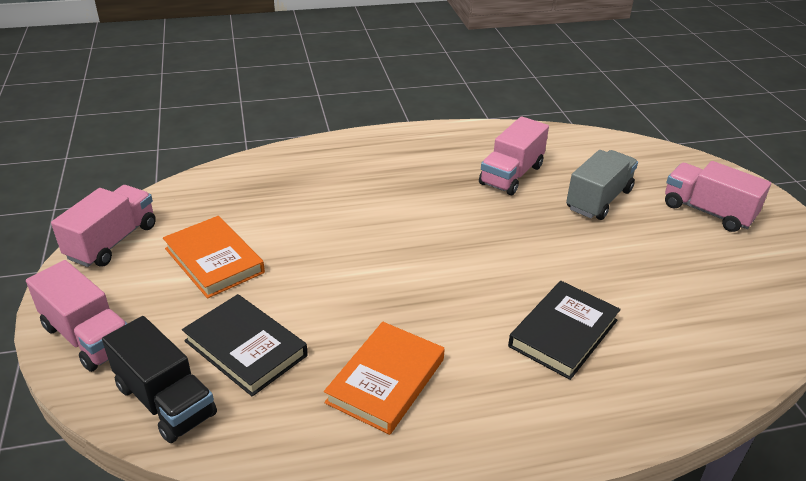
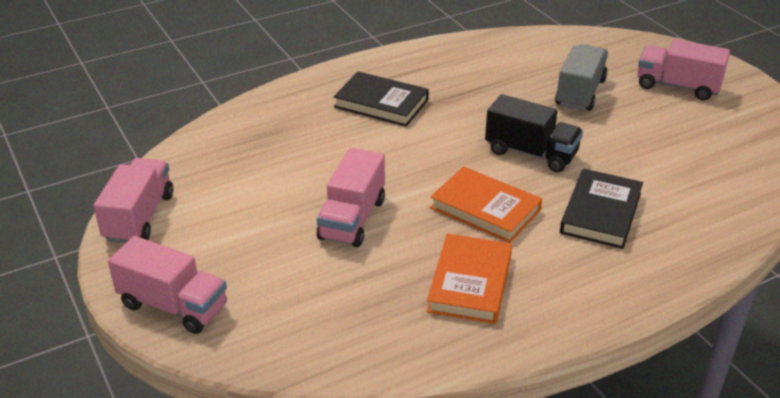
camera: 15 degrees left, 0 degrees up
(165, 401) = (283, 342): black truck -> black truck (531, 153)
(214, 260) = (253, 214): orange book -> orange book (485, 209)
(245, 348) = (330, 283): black book -> black book (381, 103)
(511, 175) = (491, 84): pink truck -> pink truck (352, 219)

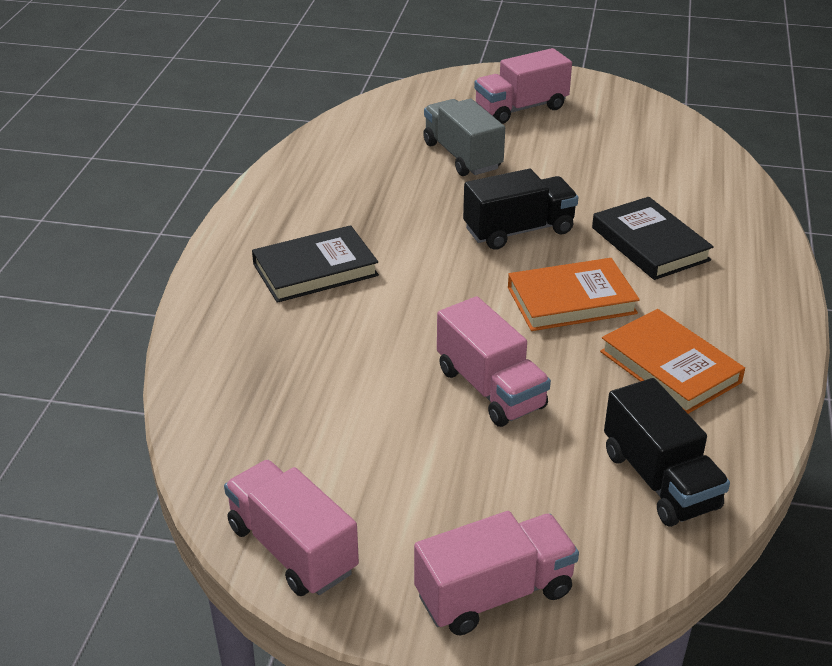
camera: 50 degrees left, 0 degrees up
(345, 329) = (659, 480): none -> black truck

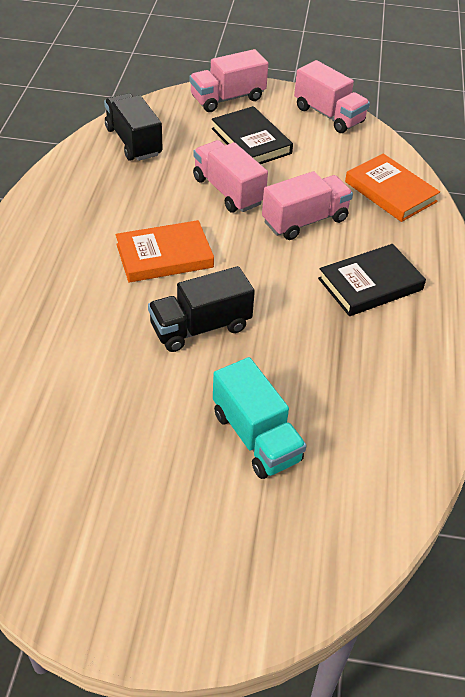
camera: 175 degrees right, 10 degrees up
(462, 156) = (256, 437): grey truck -> turquoise truck
(521, 108) = (183, 539): pink truck -> pink truck (305, 221)
(650, 244) = (85, 312): black book -> black book (251, 141)
(670, 367) = (105, 205): orange book -> orange book (390, 192)

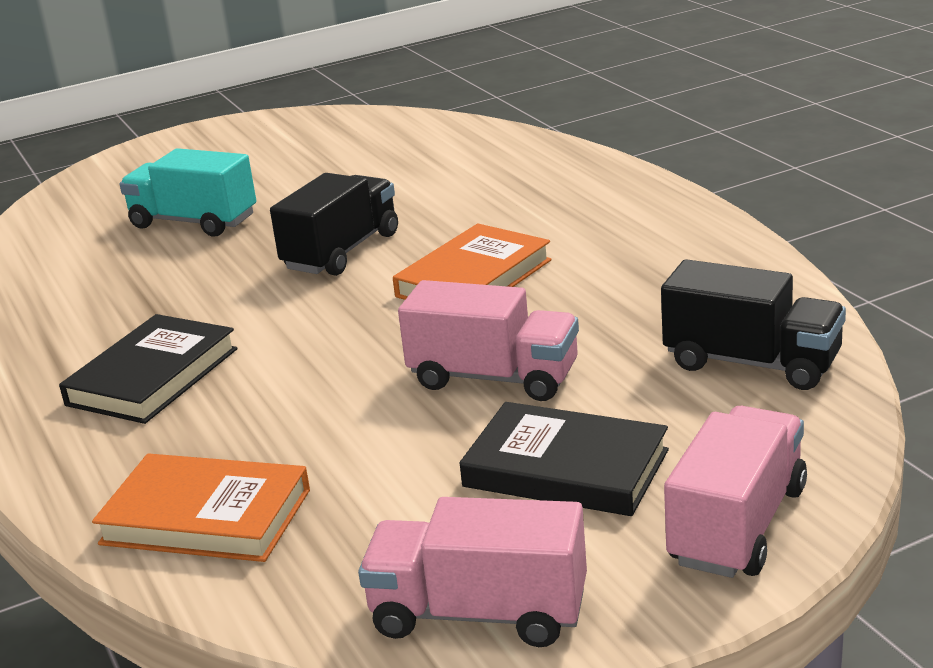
camera: 150 degrees right, 20 degrees down
(305, 221) = (323, 400): pink truck -> none

